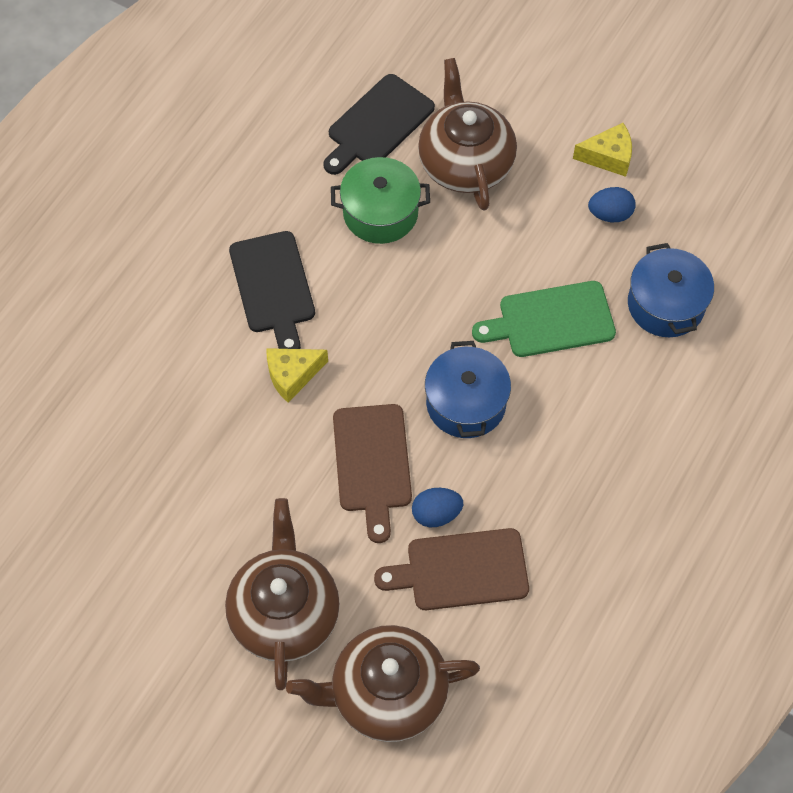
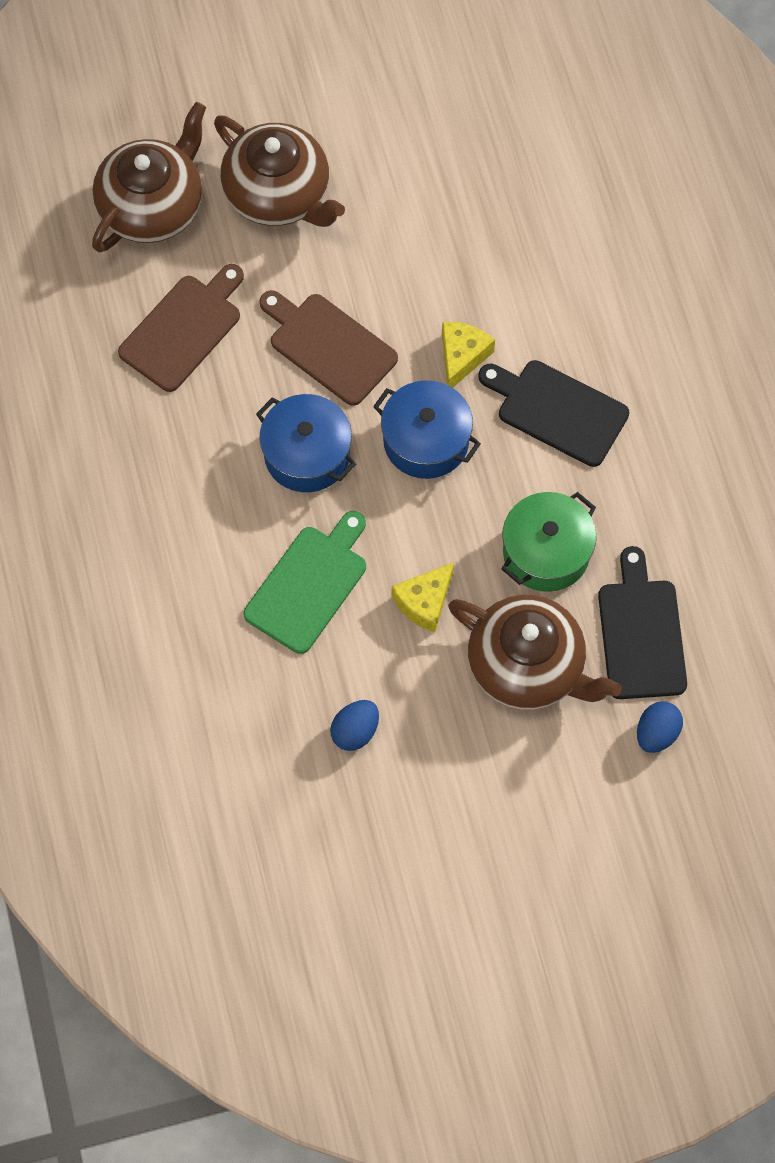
camera: 135 degrees right, 5 degrees up
(436, 514) = (243, 352): blue egg -> blue egg (656, 733)
(608, 157) = (412, 790): yellow cheese -> yellow cheese (424, 602)
(665, 304) = (228, 686): blue pot -> blue pot (426, 441)

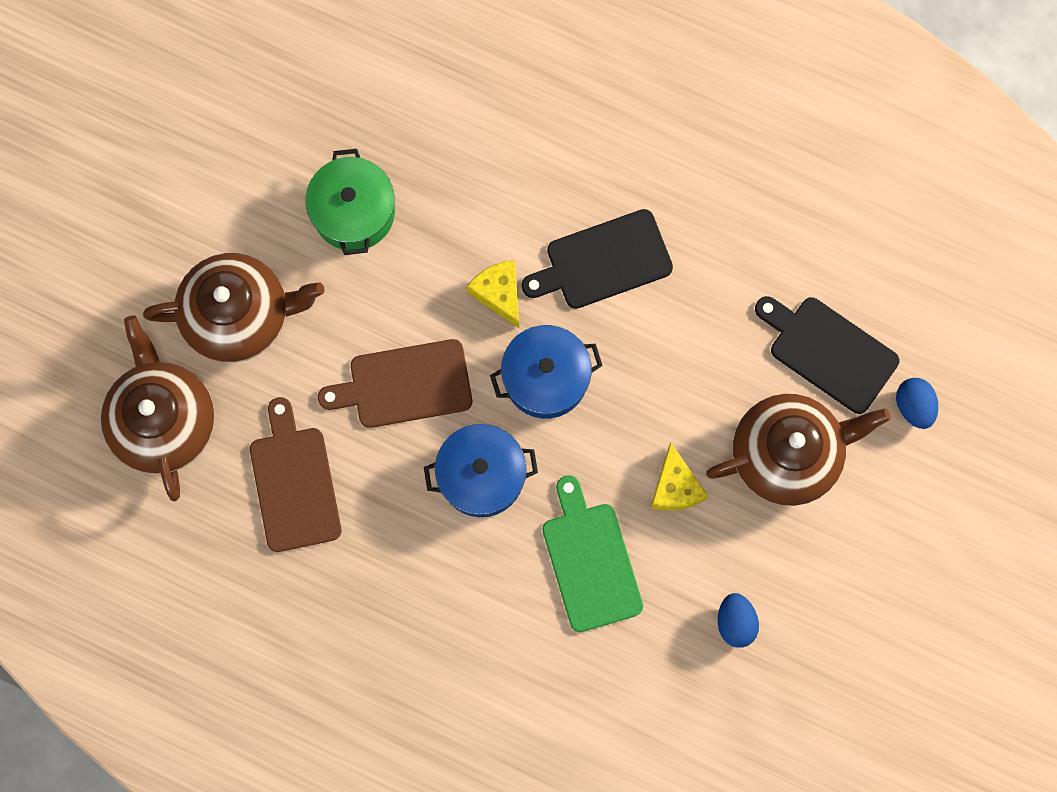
camera: 50 degrees left, 10 degrees up
(546, 552) = (709, 365): green pot -> green pot (354, 212)

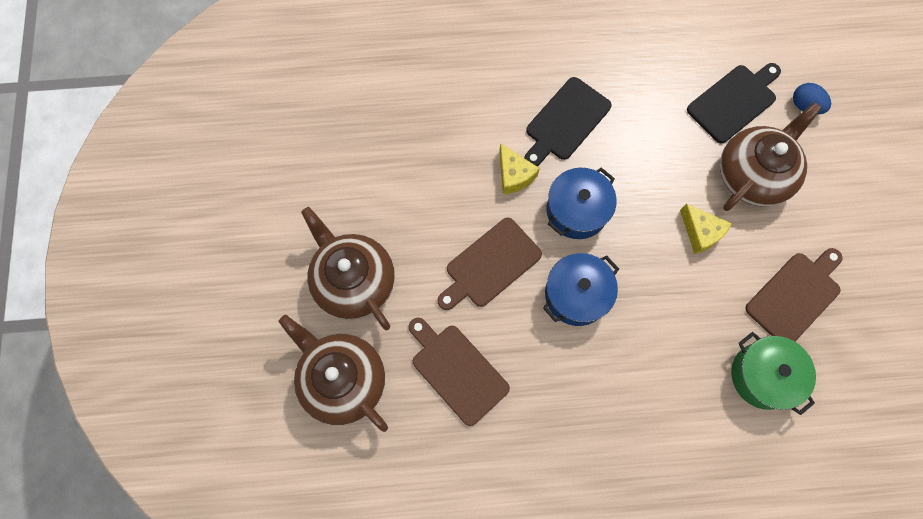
camera: 30 degrees left, 5 degrees down
(239, 315) = (353, 281): brown teapot -> brown teapot turned 90 degrees counterclockwise
(354, 212) = (390, 175): green pot -> green pot (763, 376)
(499, 293) = (514, 175): yellow cheese -> yellow cheese turned 150 degrees counterclockwise
(590, 561) = (680, 309): green cutting board -> none
(735, 622) = (795, 295): blue egg -> brown cutting board
(828, 351) = (734, 101): black cutting board -> black cutting board turned 135 degrees clockwise

